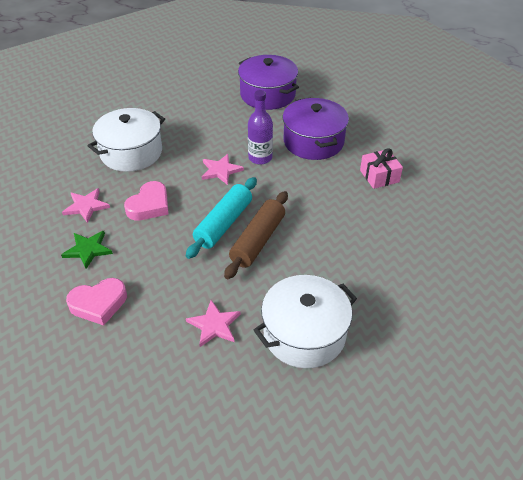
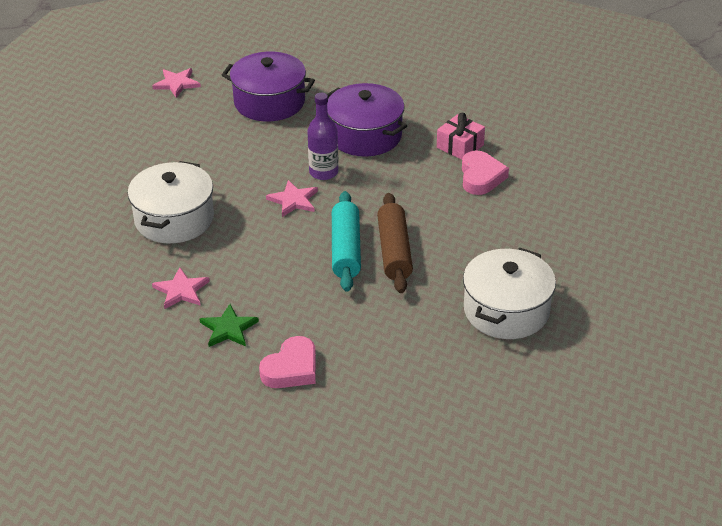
camera: 30 degrees left, 5 degrees down
(149, 205) = (250, 263): pink heart -> pink heart (481, 177)
(214, 325) = (420, 338): pink star -> pink star (177, 84)

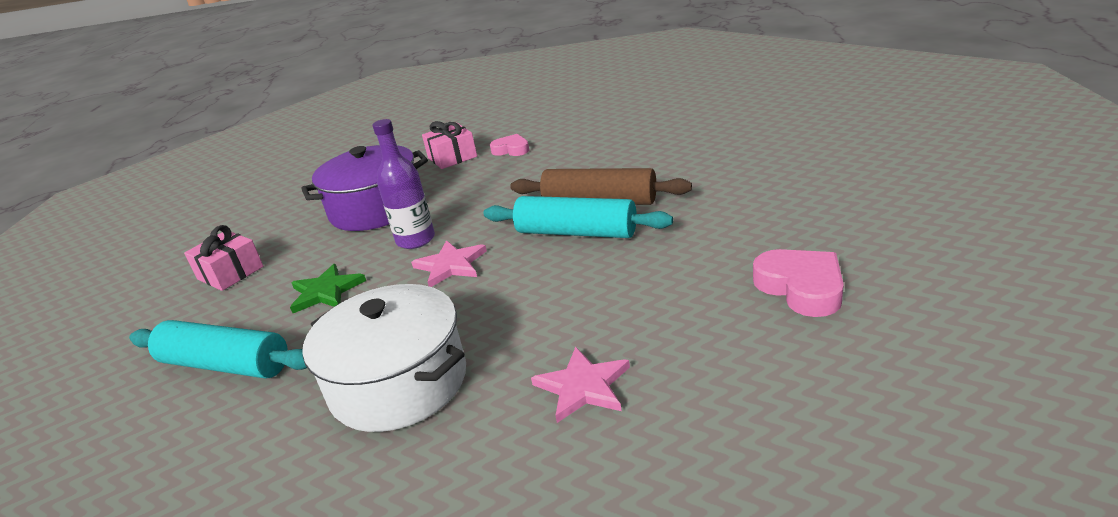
camera: 65 degrees left, 10 degrees down
(177, 84) = (76, 358): pink star -> none
(179, 145) = (225, 365): none -> turquoise rolling pin
(228, 328) = (697, 340): green star -> green star (326, 291)
(269, 102) = (230, 273): purple pot -> pink gift
(481, 177) = (511, 149): pink heart -> pink heart, size x0.65
(506, 310) = (730, 148): white pot -> none

